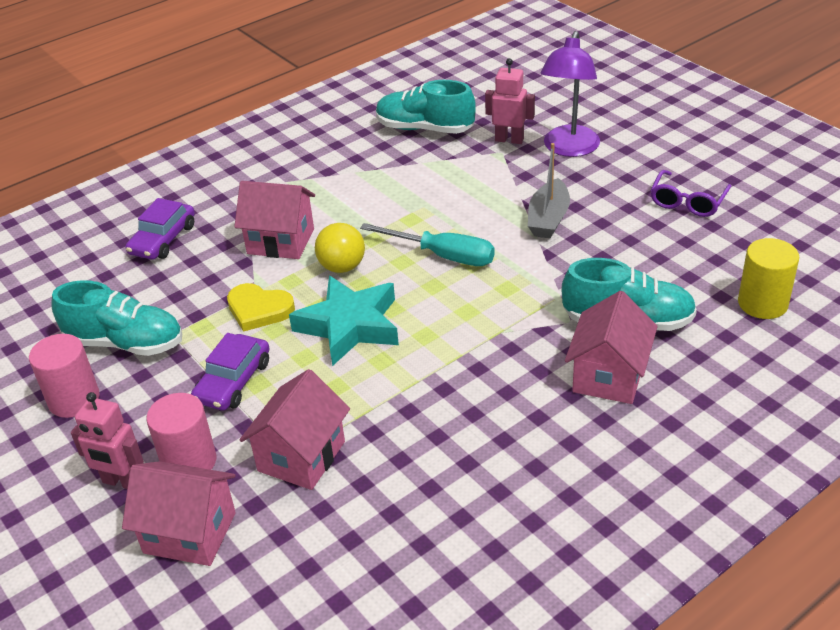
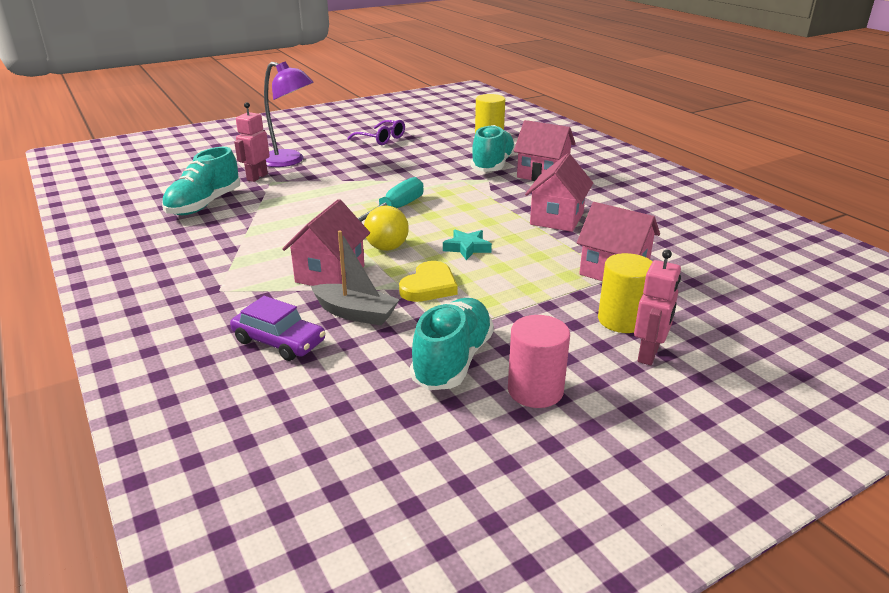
camera: 85 degrees left, 10 degrees down
(189, 462) = (622, 320): pink cylinder -> yellow cylinder
(190, 533) = (700, 319): pink house -> pink house (557, 219)
(233, 381) = (524, 299): purple car -> none
(349, 326) = (467, 248): turquoise star -> turquoise star, size x0.52
(548, 219) = (372, 174): grey boat -> grey boat (355, 313)

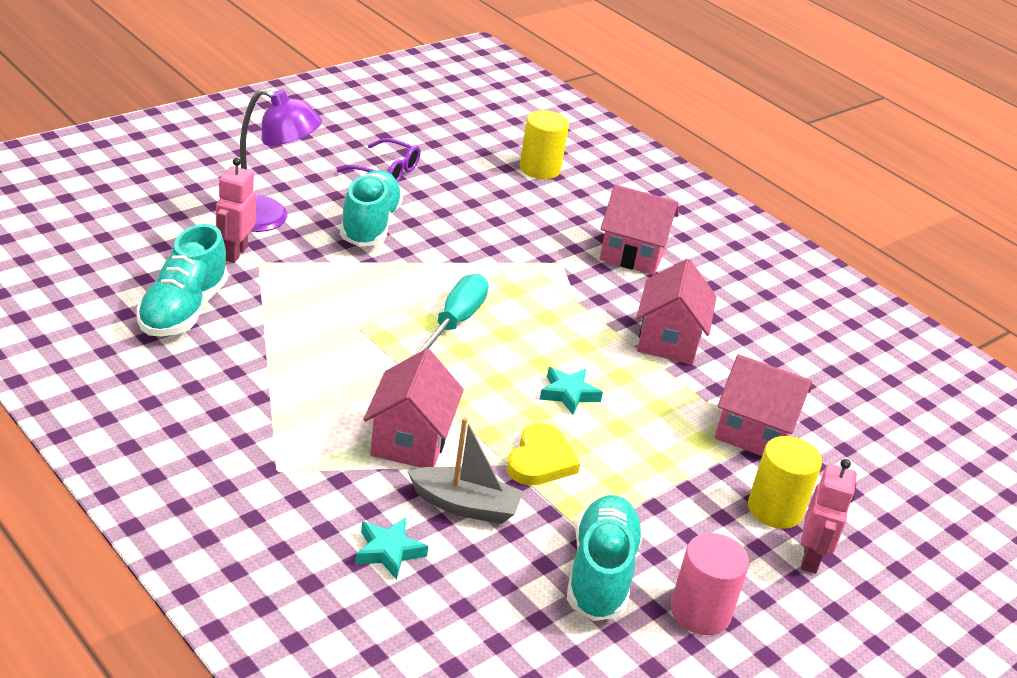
camera: 15 degrees left, 5 degrees up
(279, 341) = (389, 551): purple car -> turquoise star
(387, 248) = (467, 394): yellow ball -> none
(492, 165) = (561, 233): turquoise shoe -> turquoise shoe (369, 225)

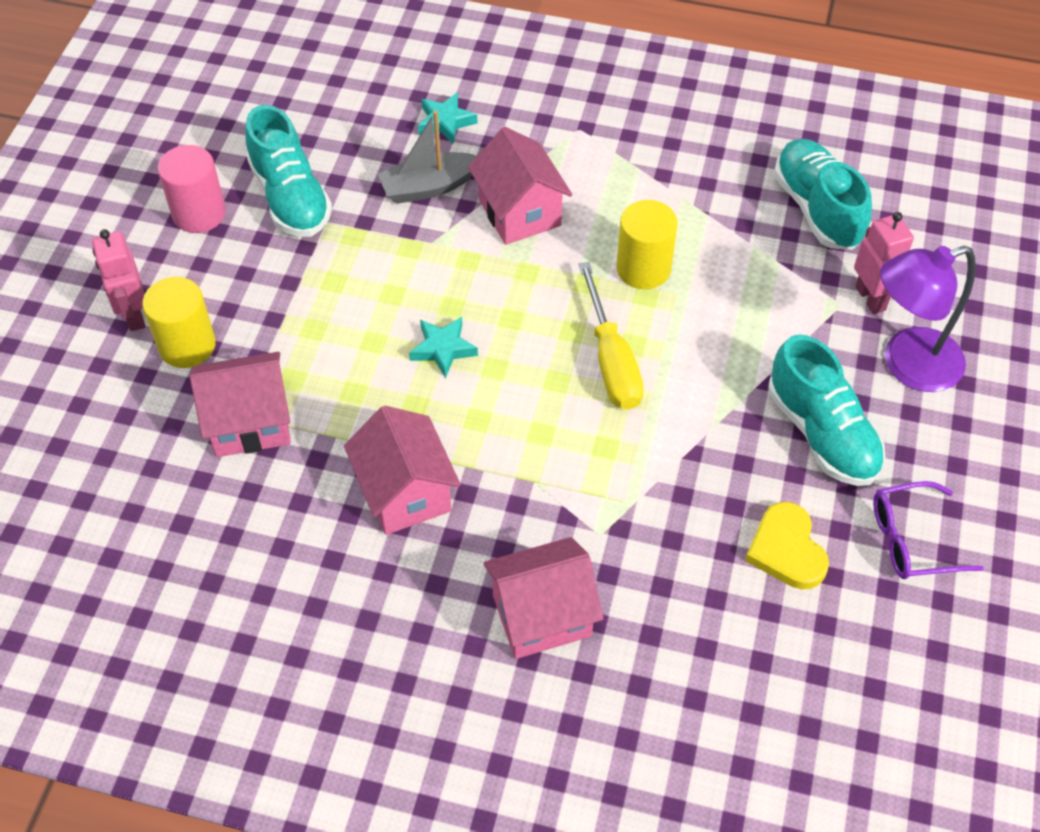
camera: 150 degrees right, 20 degrees up
(454, 323) = (611, 360): turquoise screwdriver -> yellow screwdriver
(540, 169) = (782, 709): yellow cylinder -> yellow cylinder (643, 268)
(540, 460) = (409, 263): yellow heart -> yellow heart (786, 550)

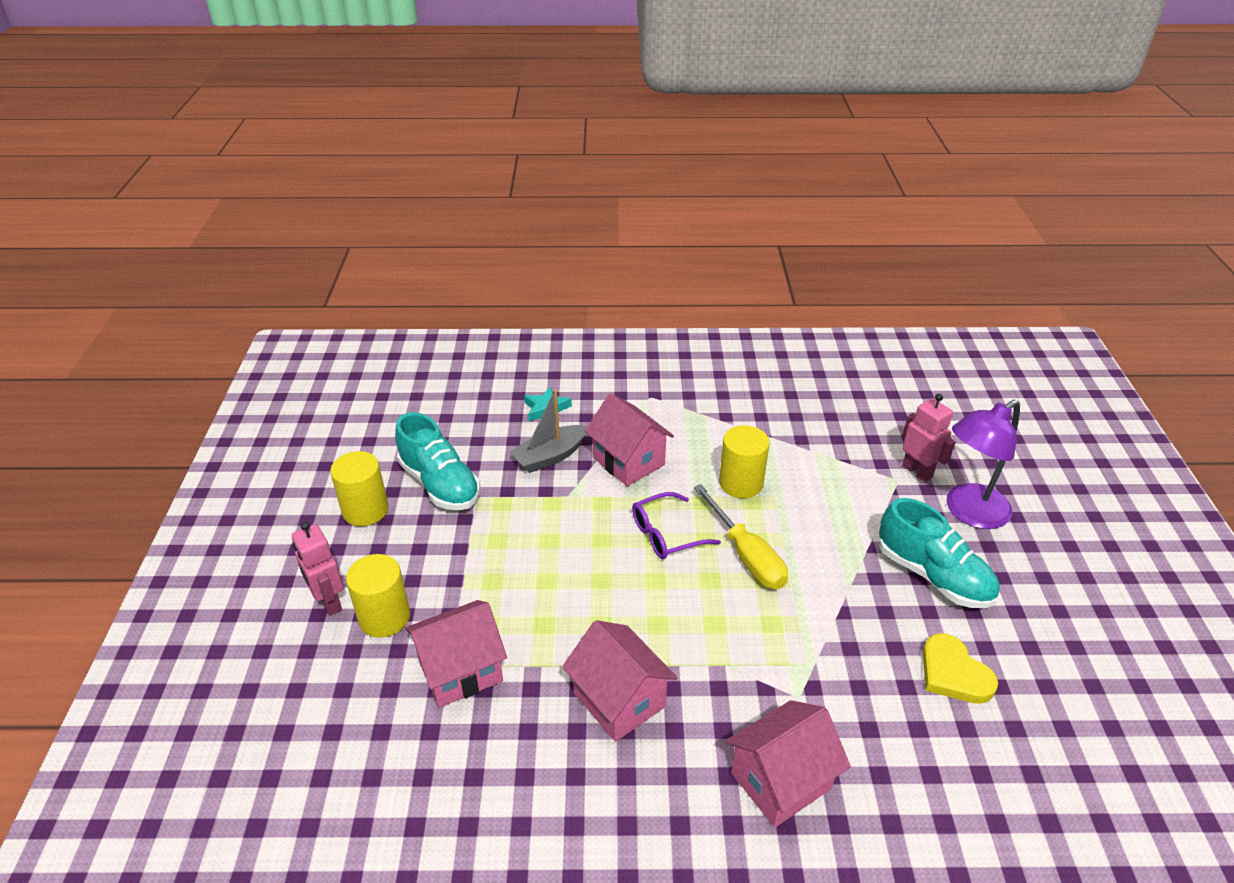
camera: 15 degrees left, 15 degrees down
(199, 213) = (365, 510): pink cylinder -> yellow cylinder
(443, 349) = (607, 574): turquoise star -> none
(817, 209) = (848, 419): turquoise shoe -> none
(912, 540) = (1044, 642): purple glasses -> purple glasses (666, 534)

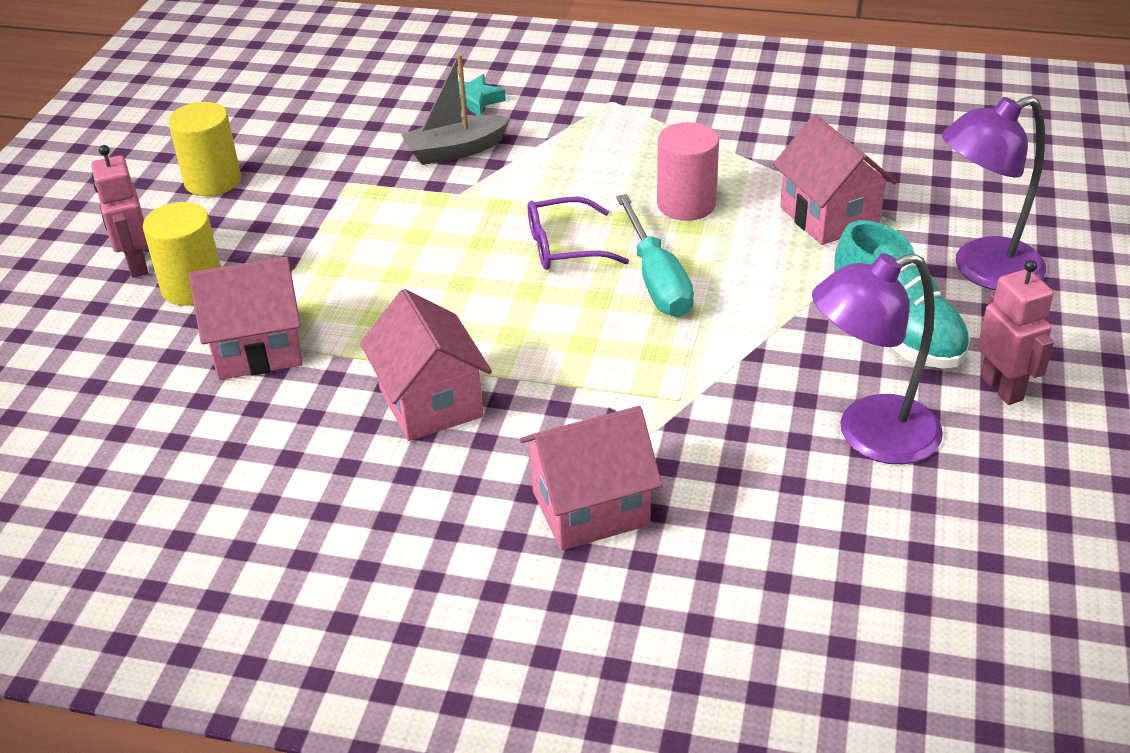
camera: 15 degrees right, 0 degrees up
(440, 484) = (310, 164): turquoise shoe -> none
(629, 461) = (552, 166): pink house -> pink house (829, 216)
(741, 483) = (686, 204): yellow cylinder -> pink cylinder
(746, 555) = (657, 280): yellow screwdriver -> turquoise screwdriver
(917, 471) = (933, 217): pink robot -> pink robot (1002, 388)
(953, 673) = (869, 435): yellow heart -> purple lamp

